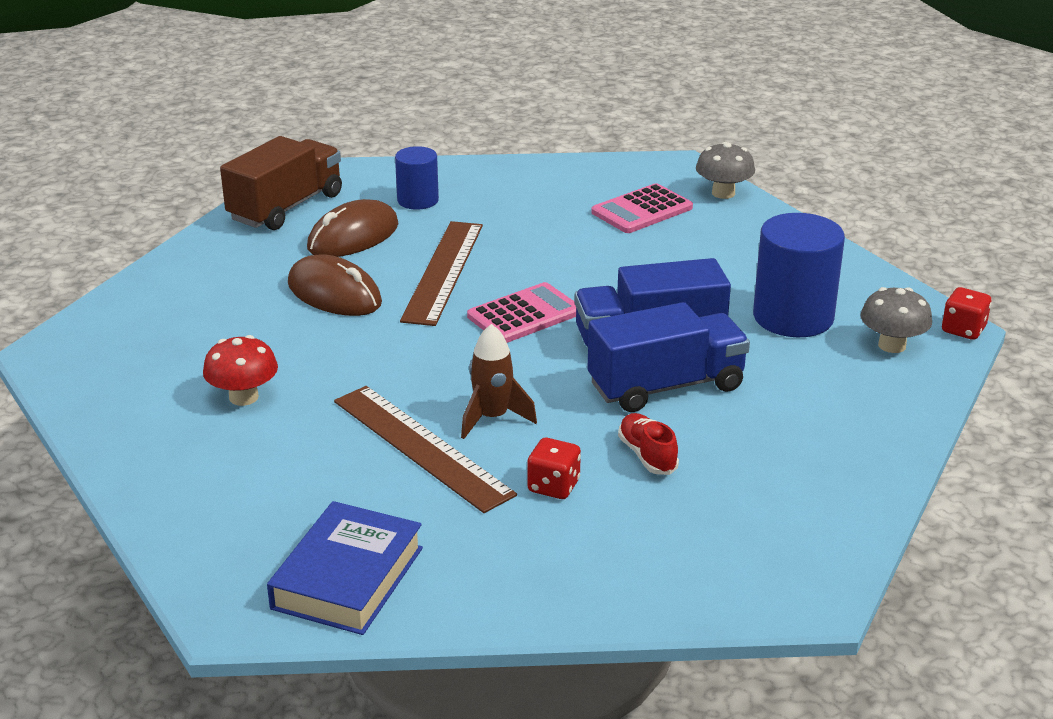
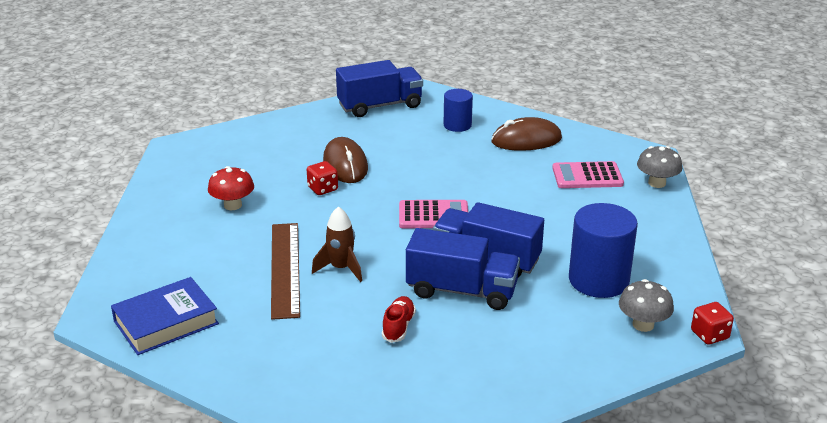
camera: 35 degrees right, 0 degrees up
(286, 207) = (380, 106): brown truck -> blue truck
(353, 237) = (395, 135): brown mouse -> brown mouse (526, 140)
(443, 271) = (419, 173): brown ruler -> none
(553, 486) = (325, 321): red dice -> red dice (322, 189)

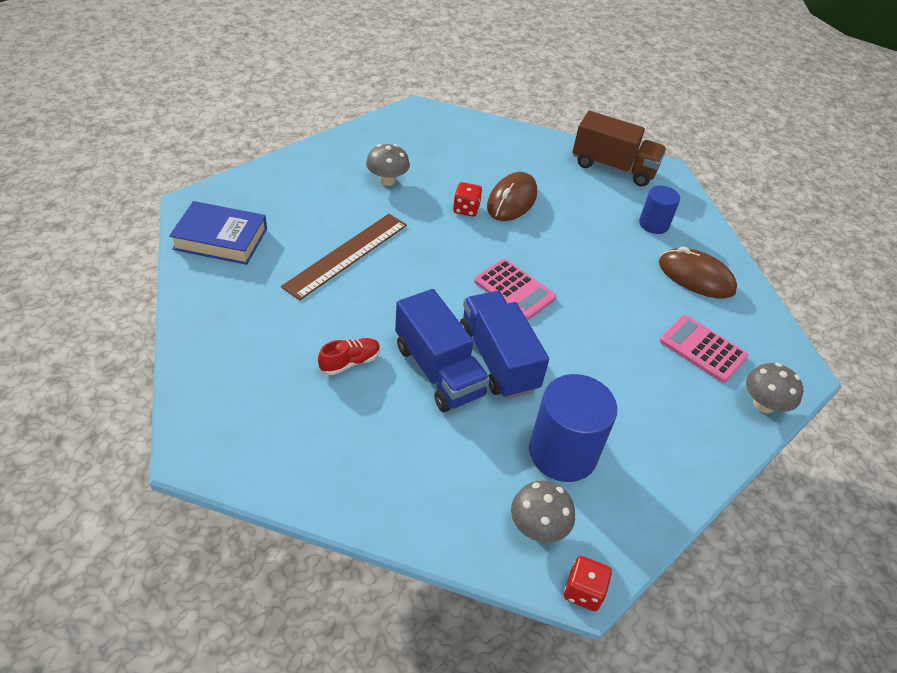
camera: 40 degrees right, 15 degrees up
(233, 205) = (387, 180): red mushroom -> grey mushroom
(341, 268) = (382, 283): brown rocket -> none
(380, 106) = (613, 167): blue truck -> brown truck

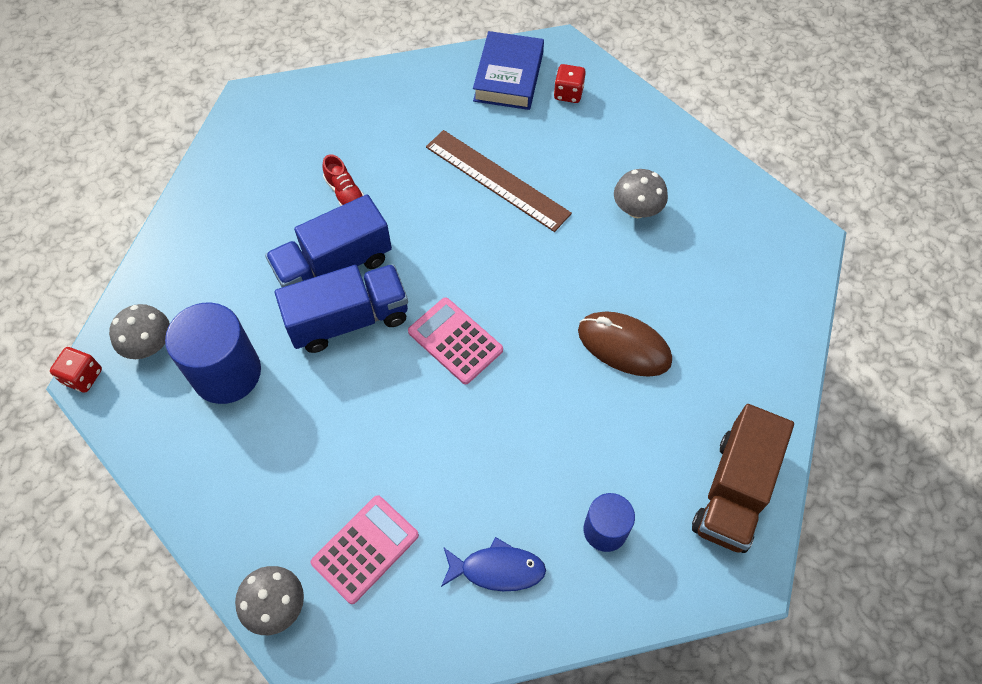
camera: 95 degrees right, 15 degrees up
(466, 209) = (596, 293): red dice -> red dice (568, 93)
(514, 290) = (455, 341): pink calculator -> pink calculator turned 90 degrees clockwise
(696, 277) = (497, 569): brown mouse -> blue fish

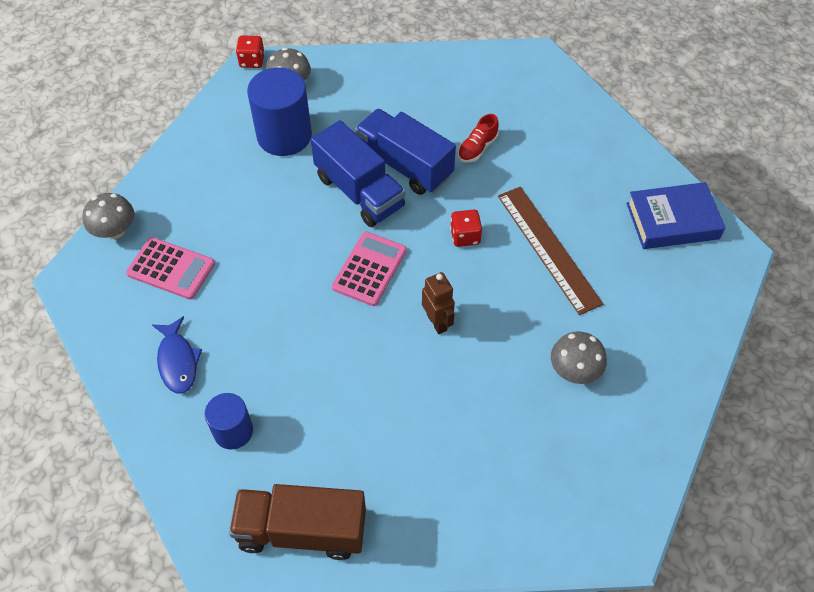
camera: 70 degrees right, 5 degrees down
(497, 180) = (548, 248): brown ruler -> brown ruler turned 45 degrees counterclockwise
(544, 301) = (437, 322): none -> brown robot
(568, 93) = (682, 274): red dice -> red dice (465, 236)
(624, 346) = (417, 399): brown mouse -> none

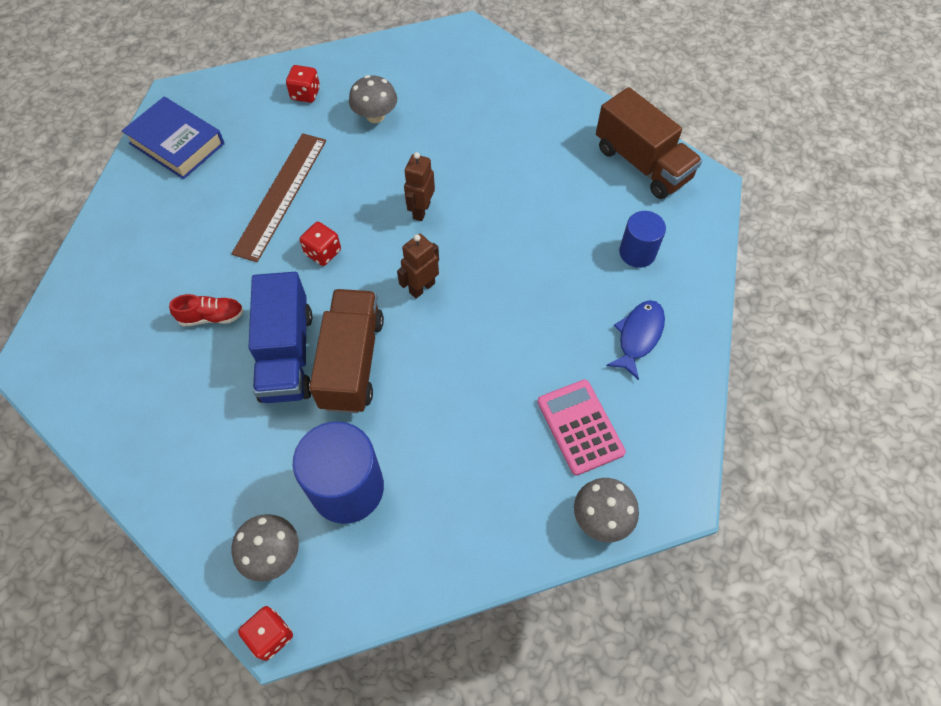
camera: 135 degrees left, 5 degrees up
(359, 192) = (352, 362): blue truck -> brown truck
(369, 269) = (422, 287): pink calculator -> brown robot
(653, 340) = (305, 94): none -> red dice

